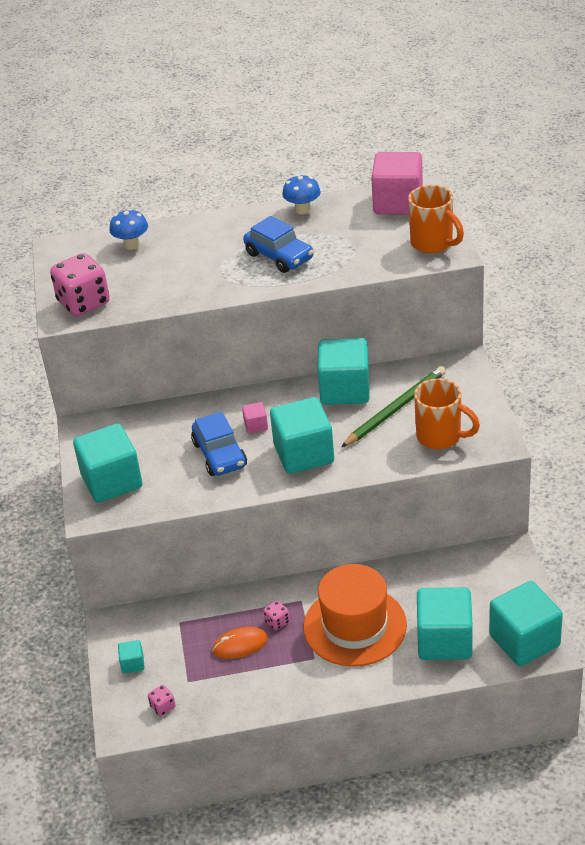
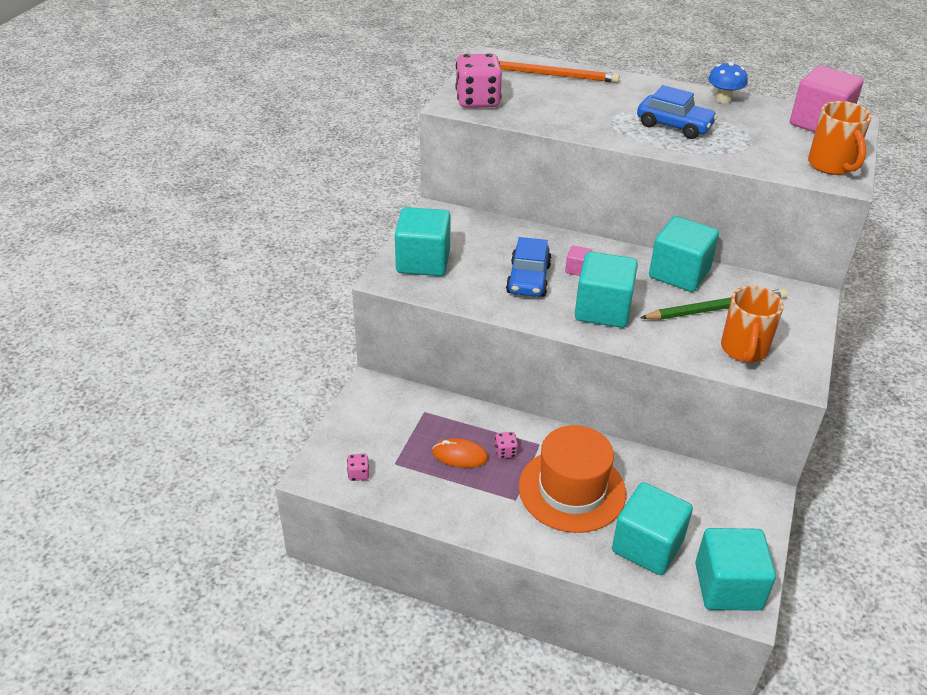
camera: 25 degrees right, 0 degrees up
(131, 245) = (552, 75): blue mushroom -> orange pencil
(132, 664) = (362, 426): turquoise cube -> none
(279, 256) = (674, 126): blue car -> blue car turned 45 degrees counterclockwise
(440, 437) = (743, 350): orange mug -> orange mug turned 45 degrees clockwise

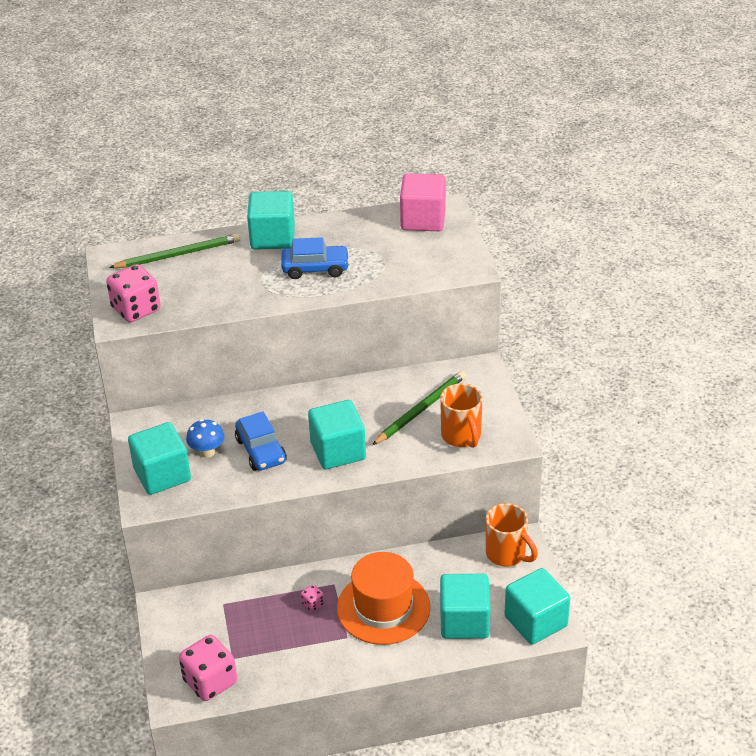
camera: 30 degrees left, 0 degrees up
(358, 474) = (210, 681): pink dice -> pink dice, size x2.31
(460, 455) = (279, 625): orange mouse -> none
(552, 75) = (178, 254): orange pencil -> green pencil
(577, 269) = (293, 424): pink cube -> none
(679, 273) = (374, 391): turquoise cube -> turquoise cube (272, 237)
(723, 99) = (336, 224): blue mushroom -> blue mushroom (207, 452)
(831, 166) = (455, 259): orange mug -> orange mug (506, 554)

